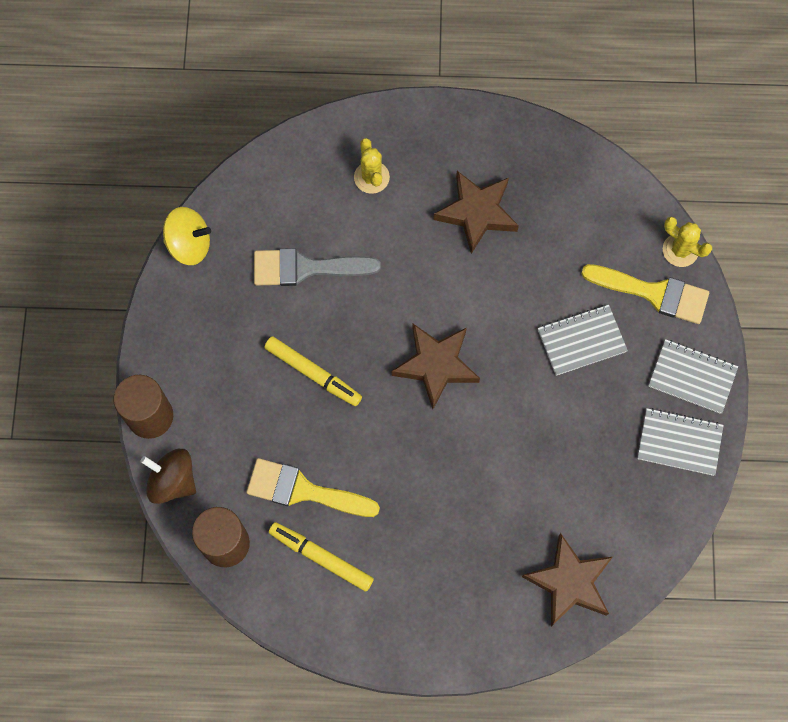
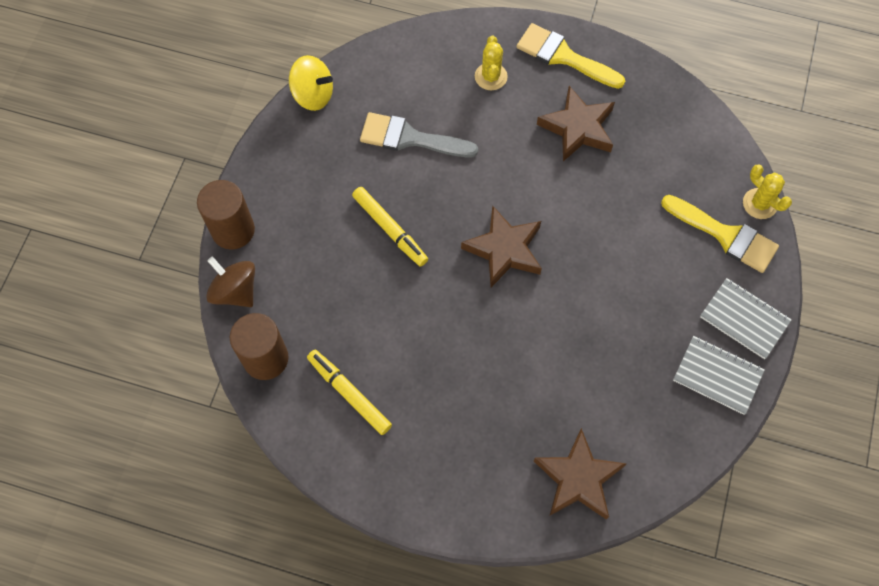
camera: 15 degrees right, 5 degrees down
(303, 490) = (350, 329): yellow brush -> yellow brush (563, 56)
(581, 341) = (646, 261): grey notebook -> none

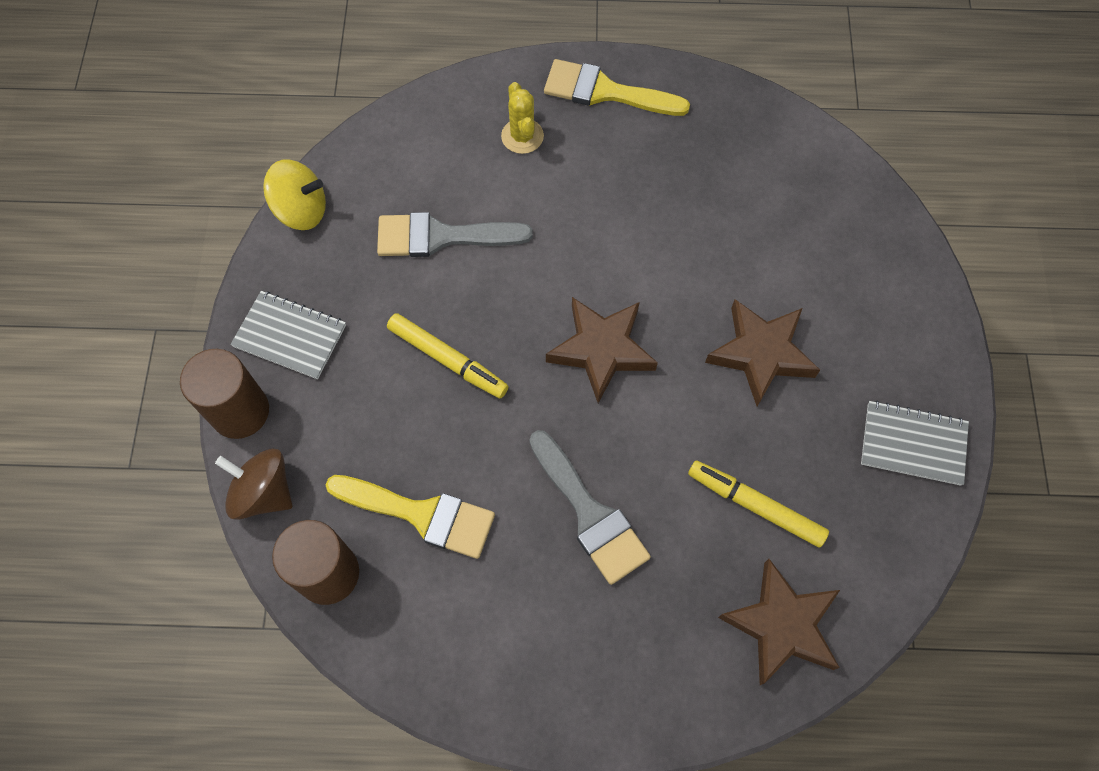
camera: 15 degrees left, 0 degrees up
(349, 394) = (453, 592): yellow marker -> yellow marker (755, 506)
(462, 365) = (590, 514): none -> grey brush
(577, 128) = (648, 175): brown star -> brown star (761, 354)
(725, 235) = (867, 265): yellow brush -> yellow brush (422, 514)
(744, 319) = (922, 364): grey notebook -> grey notebook (290, 336)
(759, 204) = (896, 216): yellow cactus -> none

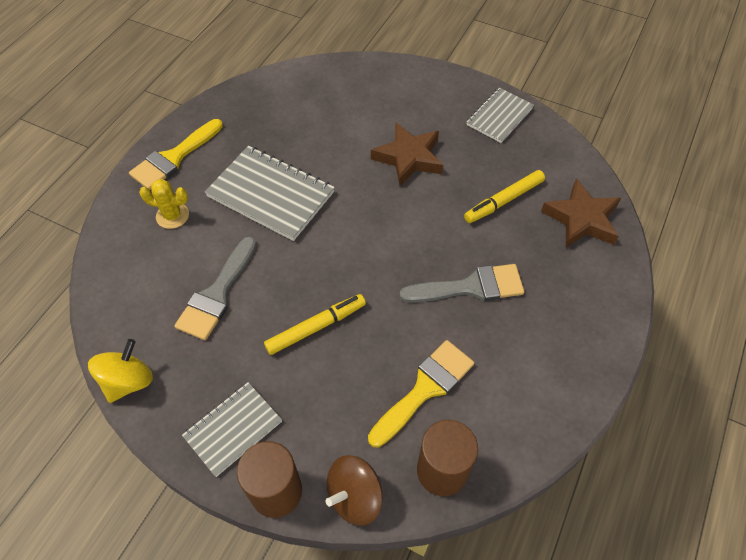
camera: 65 degrees left, 10 degrees down
(601, 350) = (360, 235): brown star -> none
(608, 221) = (270, 194): none -> grey notebook

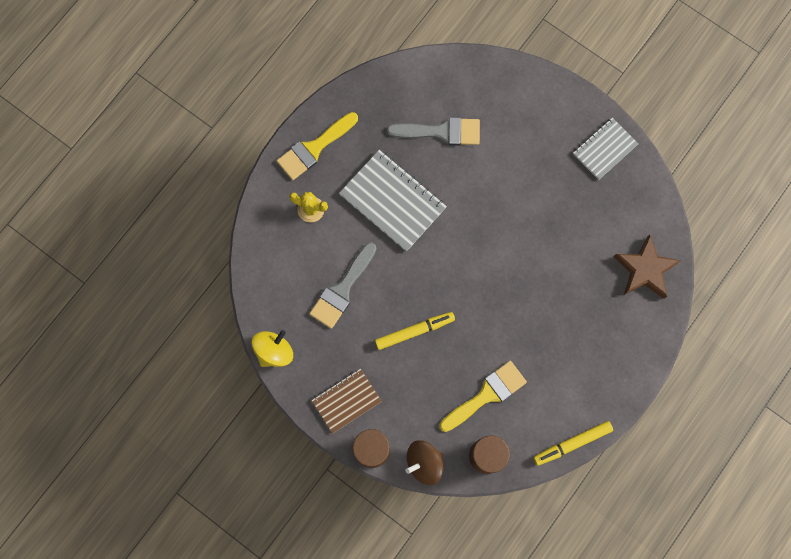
camera: 10 degrees right, 20 degrees up
(233, 429) = (346, 401): grey notebook -> brown notebook
(409, 158) = (515, 182): brown star -> none
(471, 287) = (539, 317): grey brush -> grey brush (441, 132)
(504, 201) = (585, 241): yellow marker -> yellow marker (572, 443)

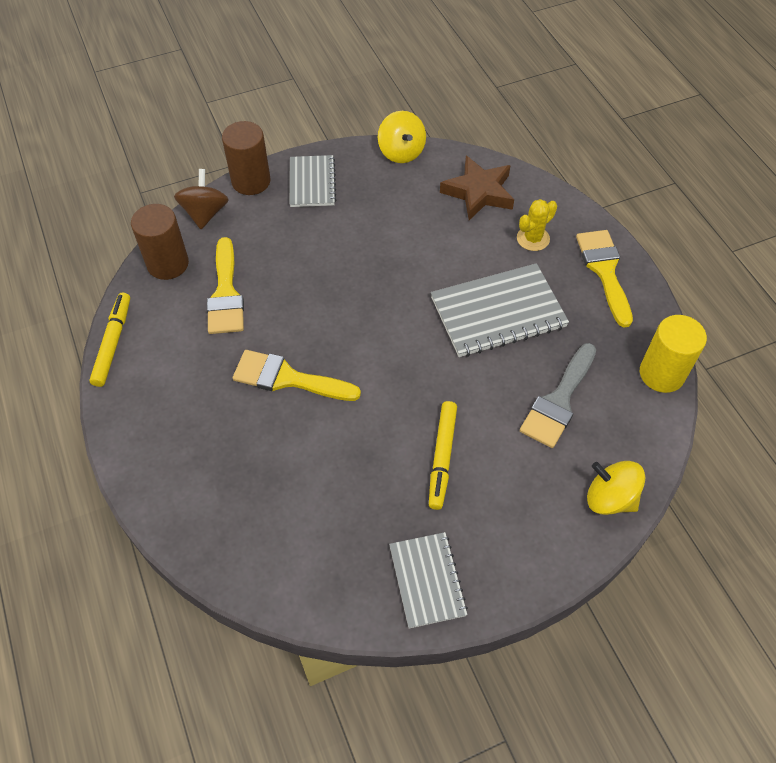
camera: 120 degrees right, 20 degrees down
(342, 290) = (426, 226): grey brush -> none
(346, 401) = (312, 183): brown notebook -> grey notebook
(383, 79) = (661, 374): none -> yellow cylinder
(414, 331) = (339, 265): yellow marker -> yellow marker (442, 457)
(492, 75) = (610, 498): none -> yellow spinning top
(527, 307) = (287, 378): none -> yellow brush
(645, 270) = (237, 533): brown star -> brown star (478, 192)

